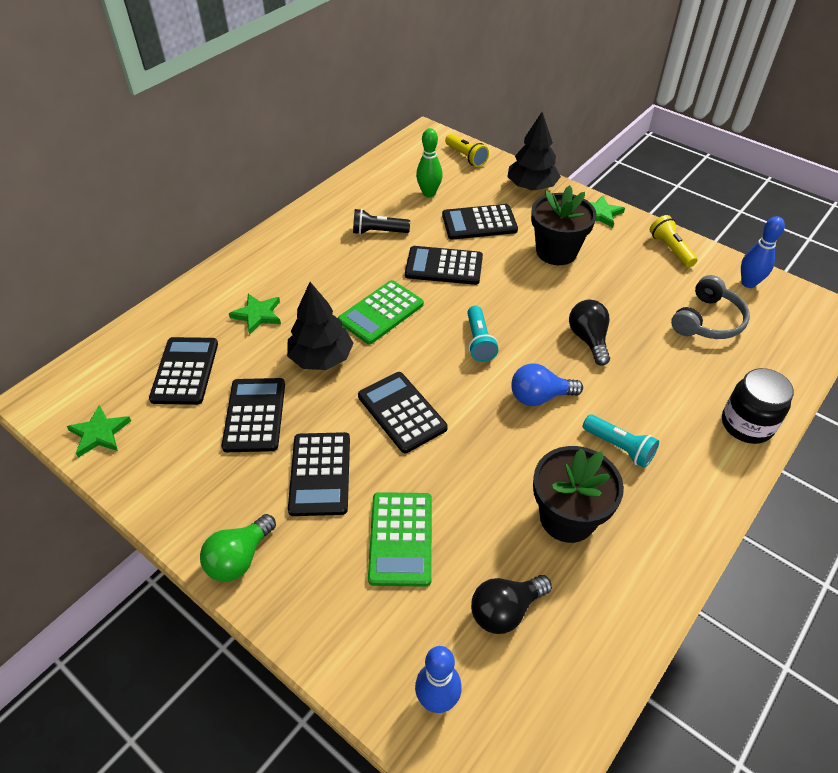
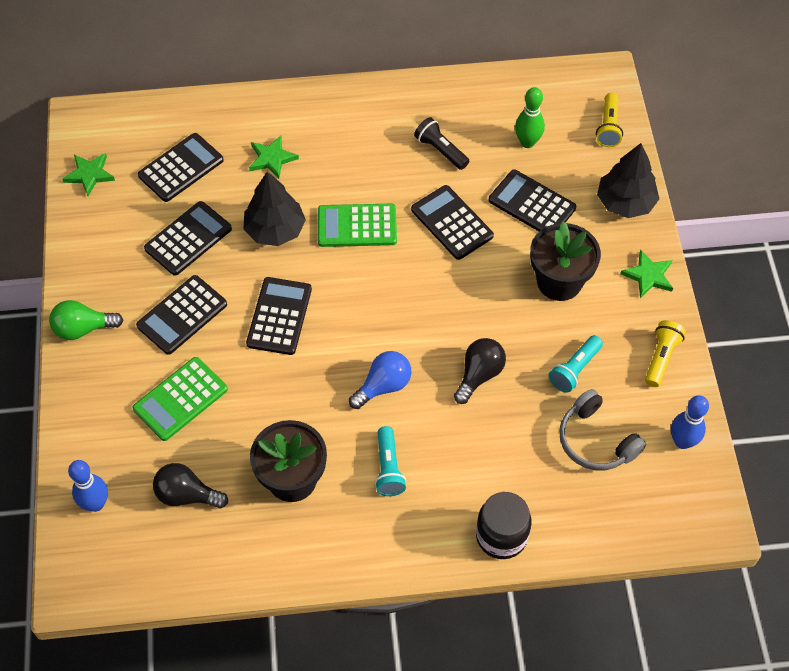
camera: 45 degrees right, 10 degrees up
(479, 341) = (396, 308): turquoise flashlight -> turquoise flashlight (574, 369)
(539, 397) = (383, 386): blue light bulb -> blue light bulb turned 105 degrees clockwise
(707, 320) = (596, 440): grey headphones -> grey headphones turned 60 degrees clockwise

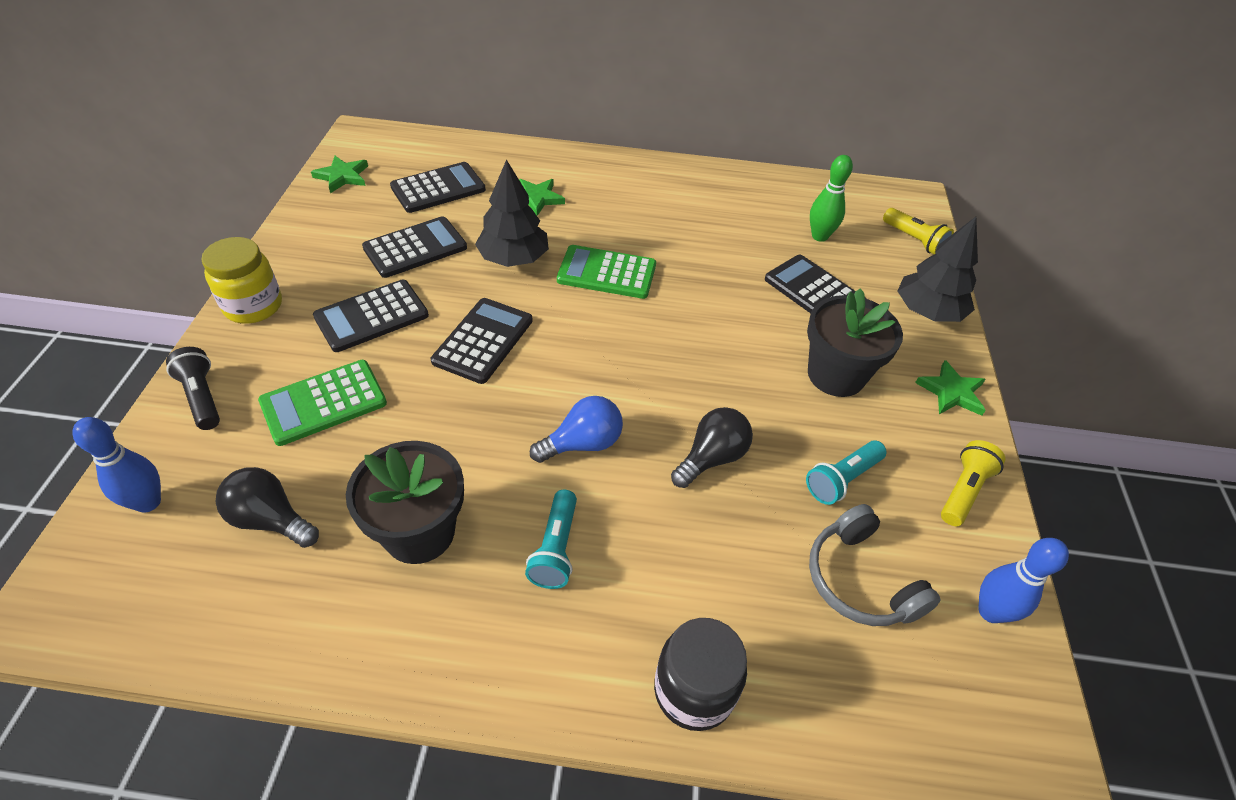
camera: 10 degrees right, 10 degrees down
(83, 329) = (253, 306): green light bulb -> yellow jar
(440, 150) = (721, 225): black flashlight -> black flashlight (202, 397)
(452, 223) = (717, 291): black calculator -> none
(608, 127) = (914, 240): yellow flashlight -> yellow flashlight turned 60 degrees counterclockwise

